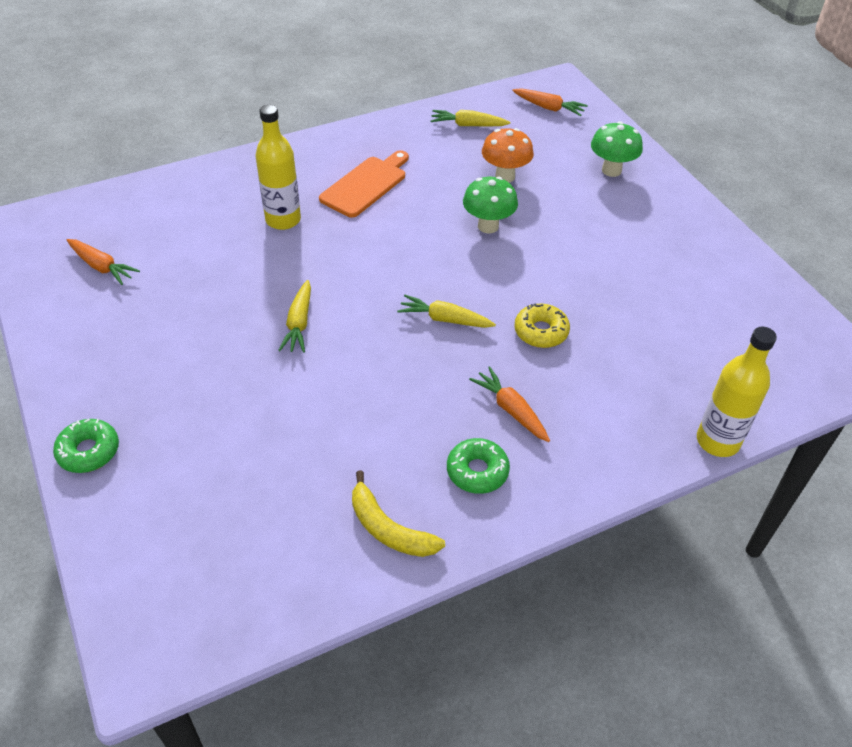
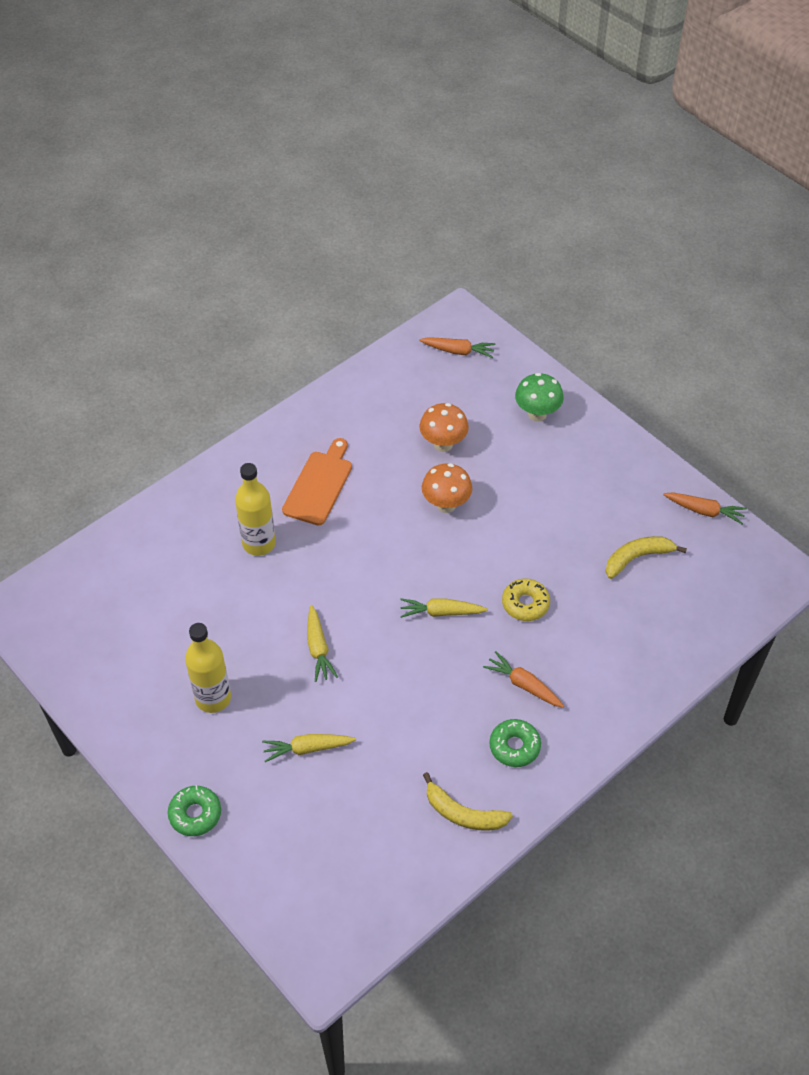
camera: 15 degrees left, 5 degrees up
(102, 267) = (115, 635): orange carrot -> orange carrot (704, 511)
(468, 125) = (389, 391): yellow carrot -> yellow carrot (307, 749)
(488, 226) = (446, 505): green mushroom -> orange mushroom
(682, 315) = (637, 558): none -> yellow banana
(717, 441) = (691, 670): yellow bottle -> yellow bottle (213, 698)

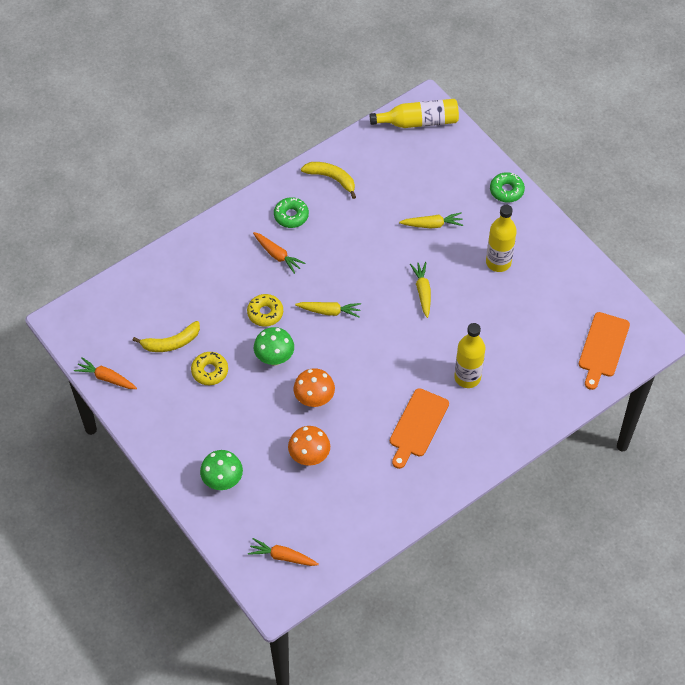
camera: 175 degrees left, 5 degrees up
(82, 592) = (602, 348): none -> orange cutting board
(334, 932) = (418, 122): none -> yellow bottle
(503, 548) = (274, 358): none -> green mushroom
(580, 528) = (210, 371): none -> yellow donut

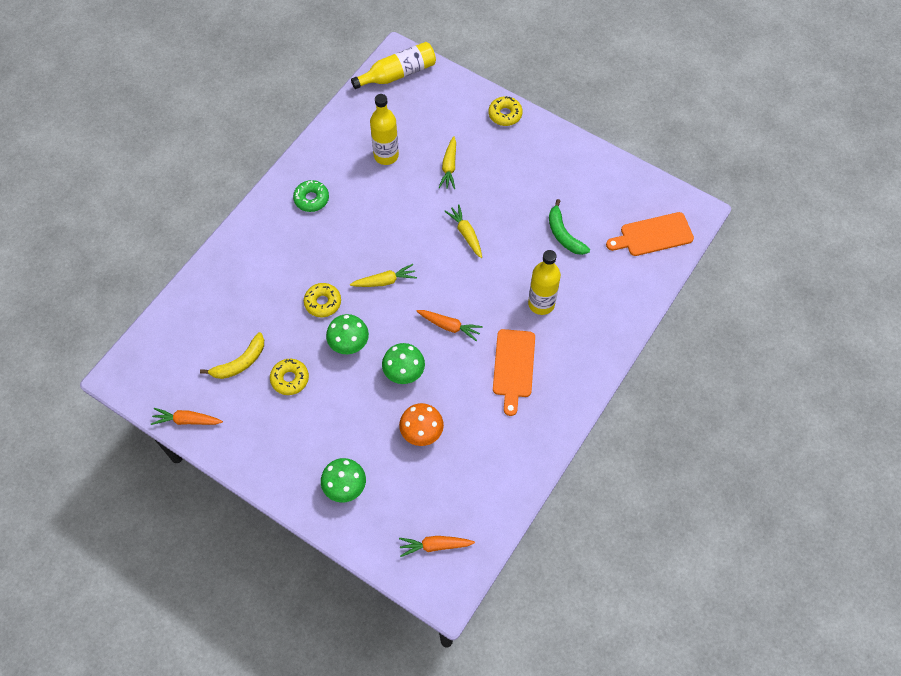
camera: 20 degrees left, 5 degrees up
(277, 255) = (313, 241): orange carrot -> orange carrot (449, 326)
(314, 399) = (404, 374): orange mushroom -> green mushroom
(331, 178) = (337, 151): yellow banana -> none
(432, 224) = (449, 167): yellow carrot -> yellow carrot turned 120 degrees clockwise
(498, 262) = (525, 184): yellow bottle -> yellow bottle (386, 155)
(506, 190) = (505, 114): green donut -> yellow donut
(516, 321) = (563, 235): none -> green banana
(602, 348) = (653, 235): orange cutting board -> orange cutting board turned 75 degrees clockwise

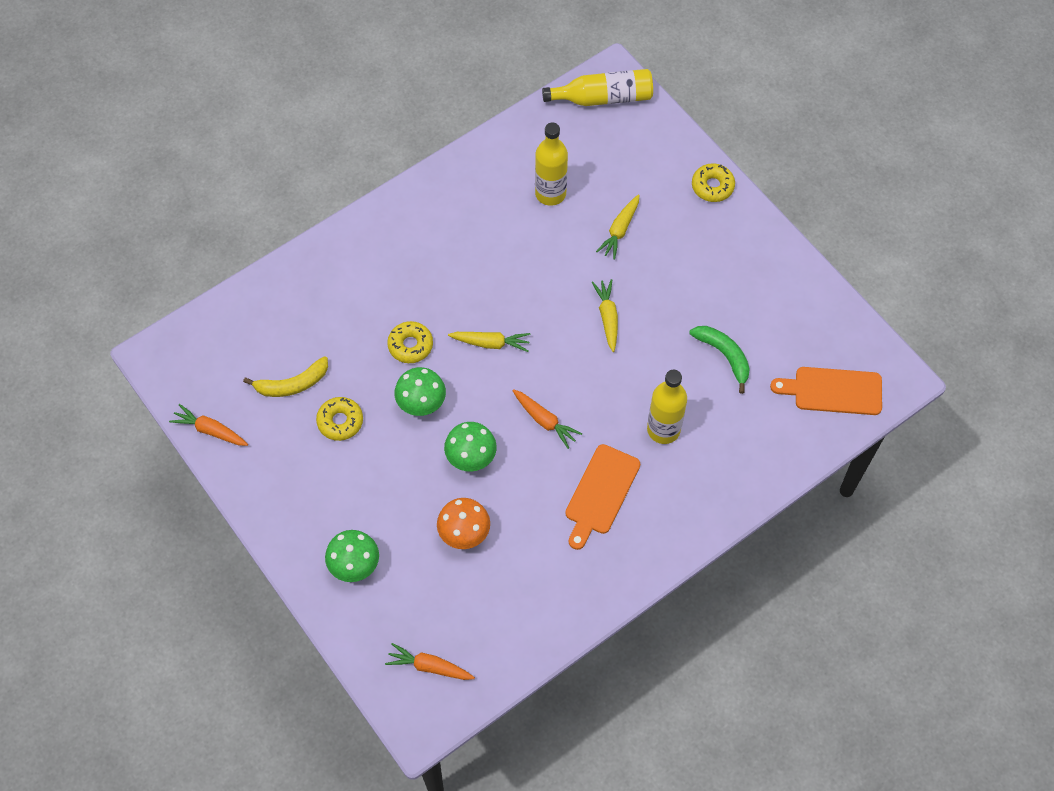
camera: 20 degrees right, 0 degrees up
(311, 199) = (444, 219): green donut -> none
(563, 235) = (724, 355): green banana -> green banana turned 150 degrees clockwise

